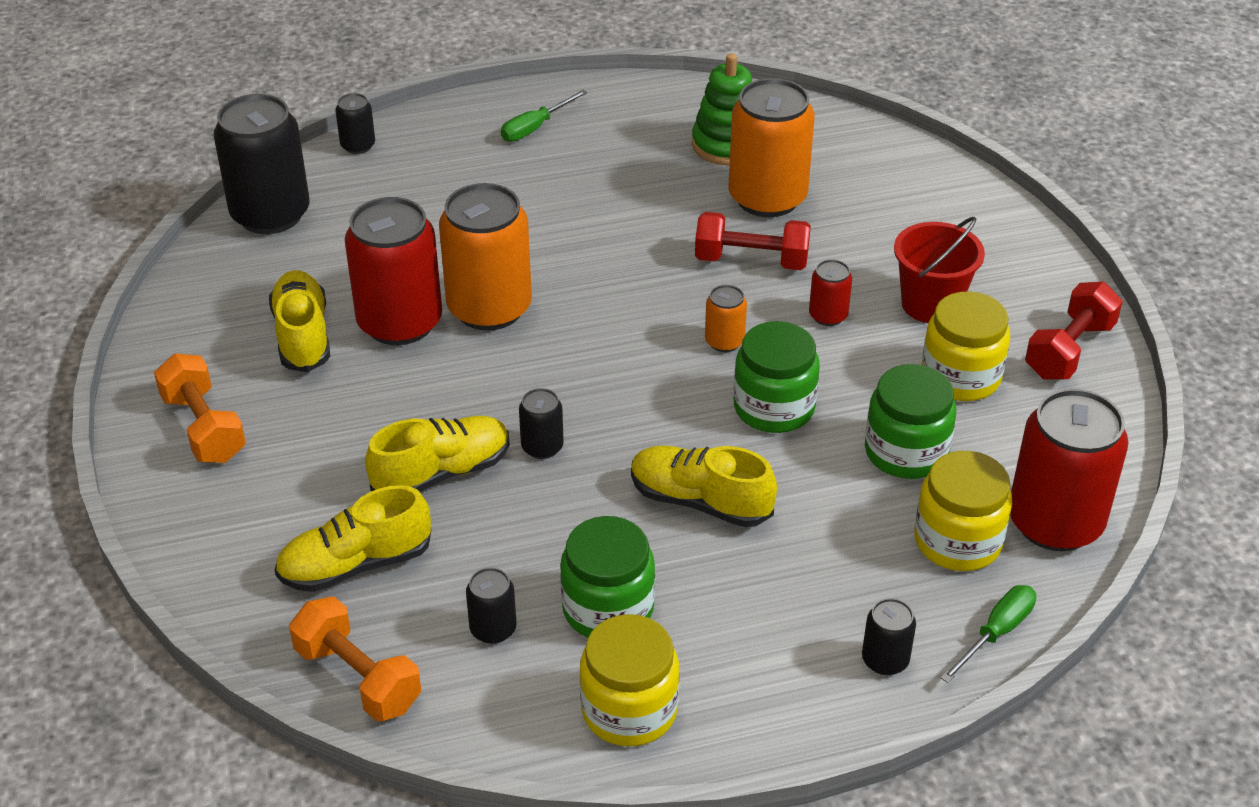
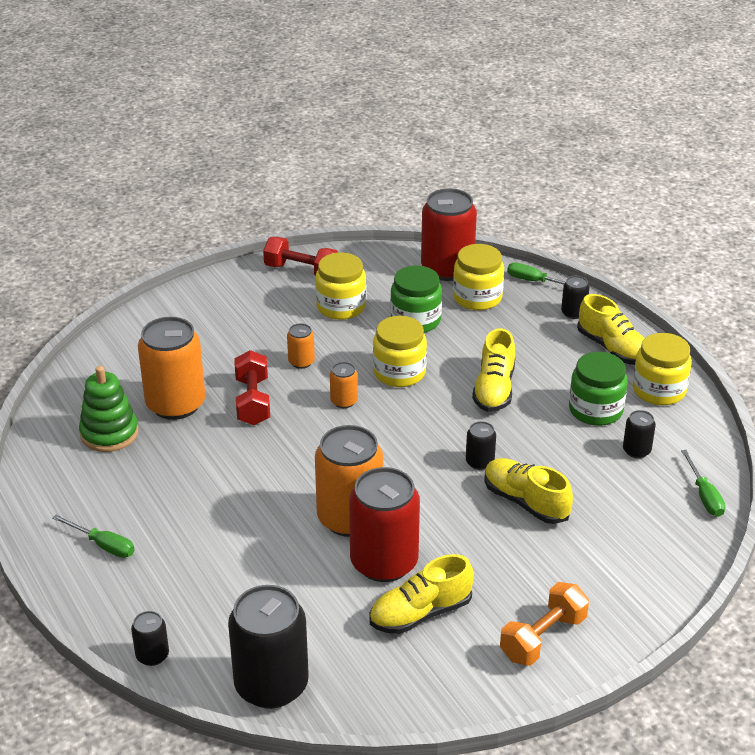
camera: 105 degrees left, 5 degrees down
(355, 565) = (623, 520): yellow shoe -> yellow shoe (613, 349)
(358, 678) = (704, 496): orange dumbbell -> green screwdriver
(774, 407) = (399, 372): green jar -> yellow jar
(828, 316) = (301, 362): red can -> orange can
(930, 304) = (275, 323): red bucket -> none

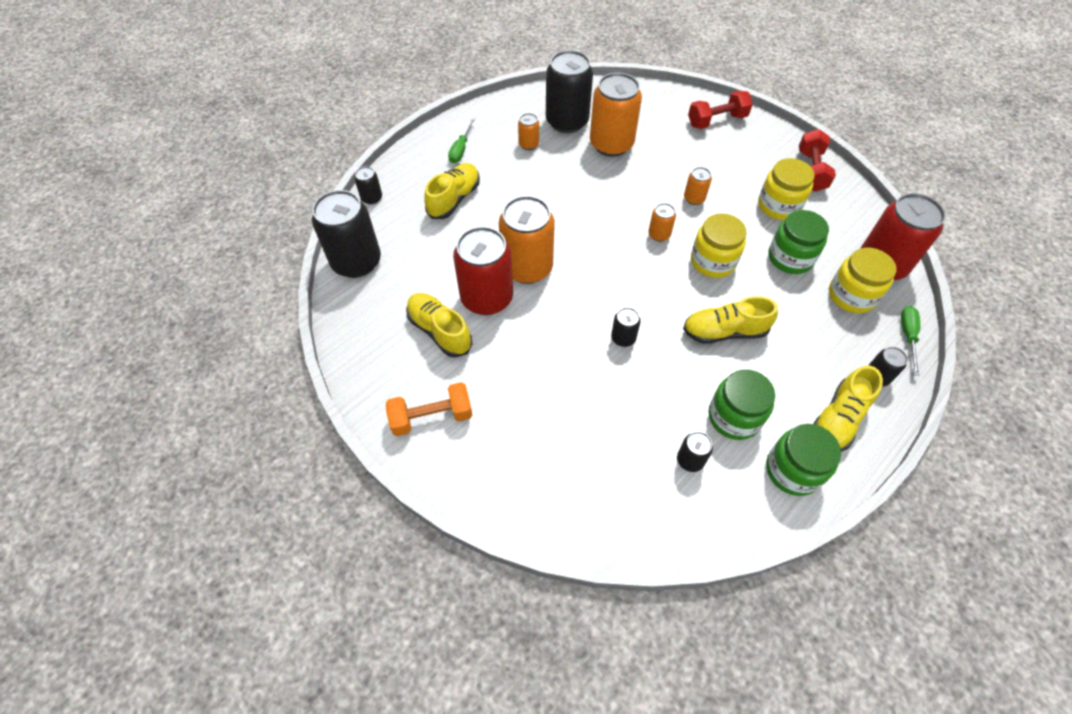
camera: 75 degrees right, 20 degrees up
(109, 433) = (567, 121): green stacking toy -> black can
(133, 477) = (528, 144): none -> orange can
(253, 401) = (633, 183): red dumbbell -> red dumbbell (716, 121)
(525, 502) = (586, 379): yellow shoe -> yellow shoe (454, 199)
(543, 638) = (432, 417): orange dumbbell -> orange dumbbell turned 45 degrees counterclockwise
(659, 390) = (793, 470): yellow jar -> green jar
(704, 496) = (648, 529): green screwdriver -> none

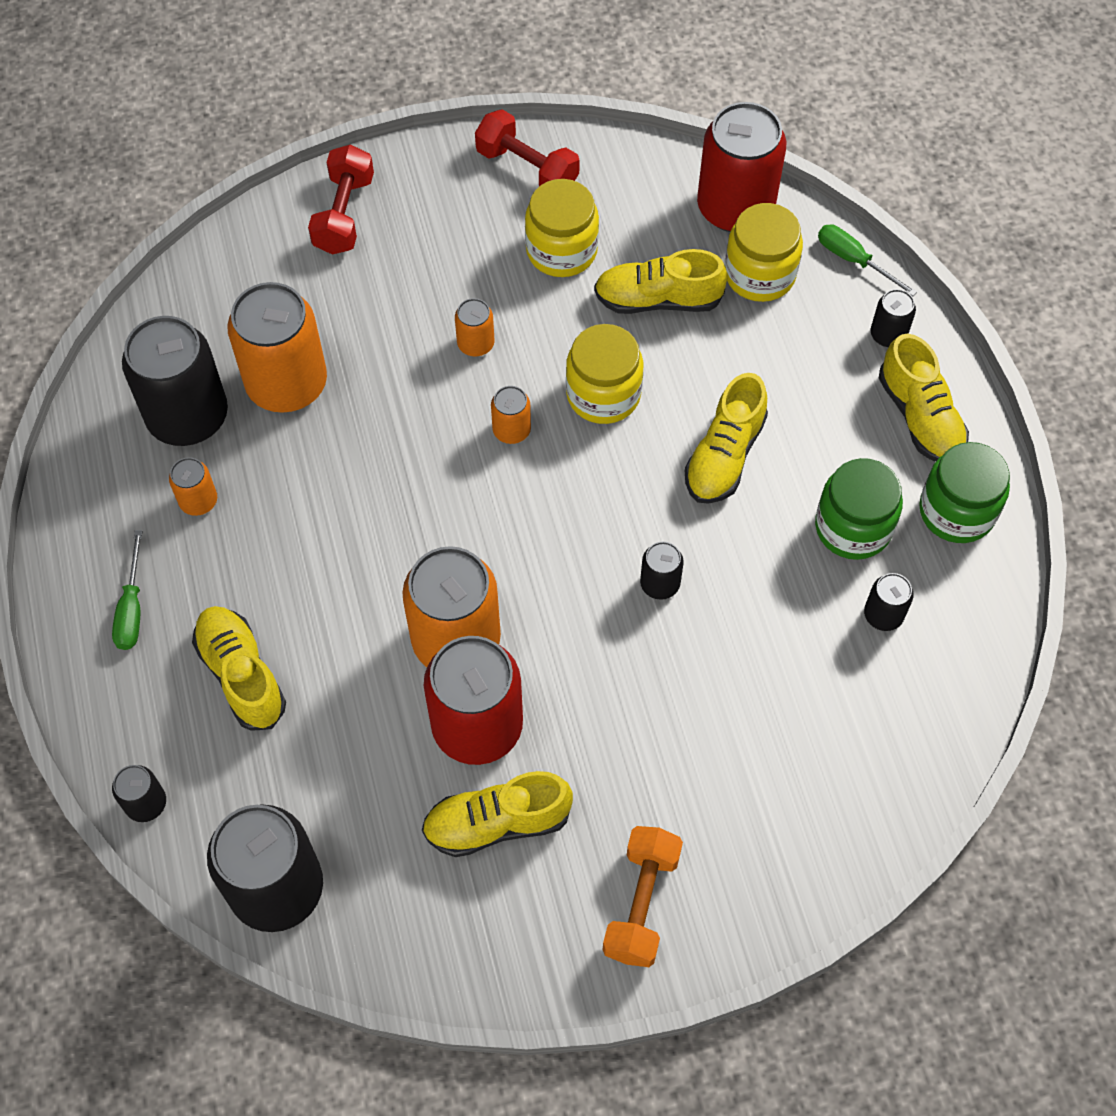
camera: 60 degrees left, 5 degrees up
(461, 149) = (132, 608): green screwdriver -> green screwdriver turned 45 degrees clockwise
(790, 258) = (657, 299): green jar -> yellow shoe

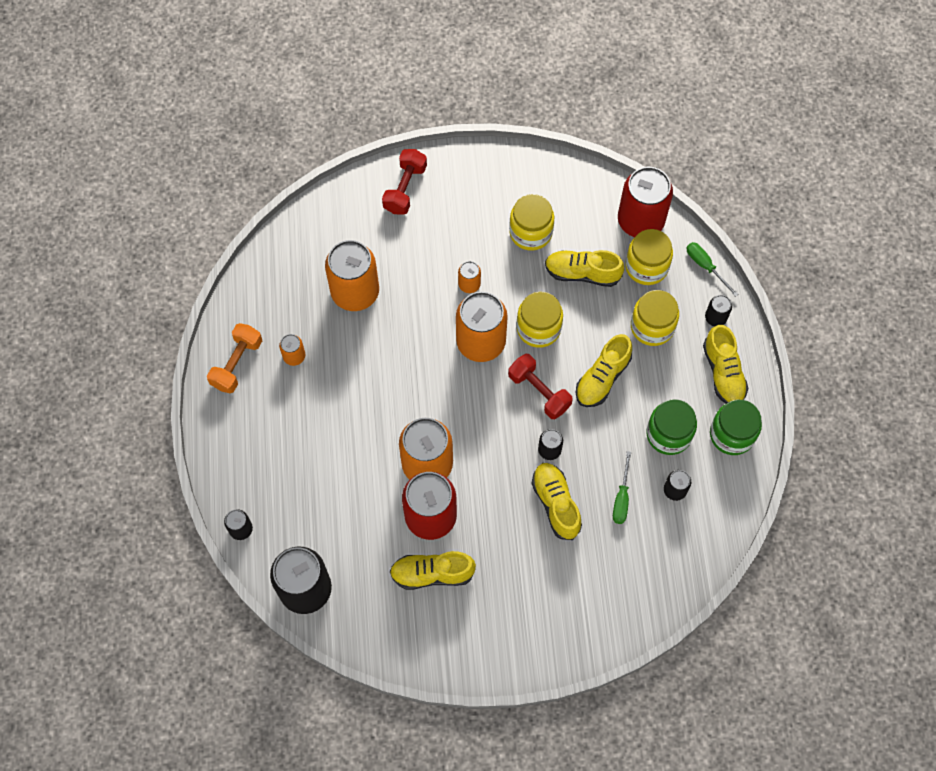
camera: 10 degrees right, 5 degrees up
(132, 608) = (248, 415): green screwdriver -> green screwdriver (621, 498)
(188, 416) = (295, 303): black can -> none
(241, 674) = (304, 464): yellow shoe -> yellow shoe (556, 504)
(511, 430) = (481, 342): orange can -> orange can, size x2.18
(527, 168) = (519, 175): red dumbbell -> red dumbbell (539, 392)
(641, 903) = (504, 633): orange dumbbell -> orange dumbbell (237, 364)
(788, 364) = (652, 327): none -> yellow jar

